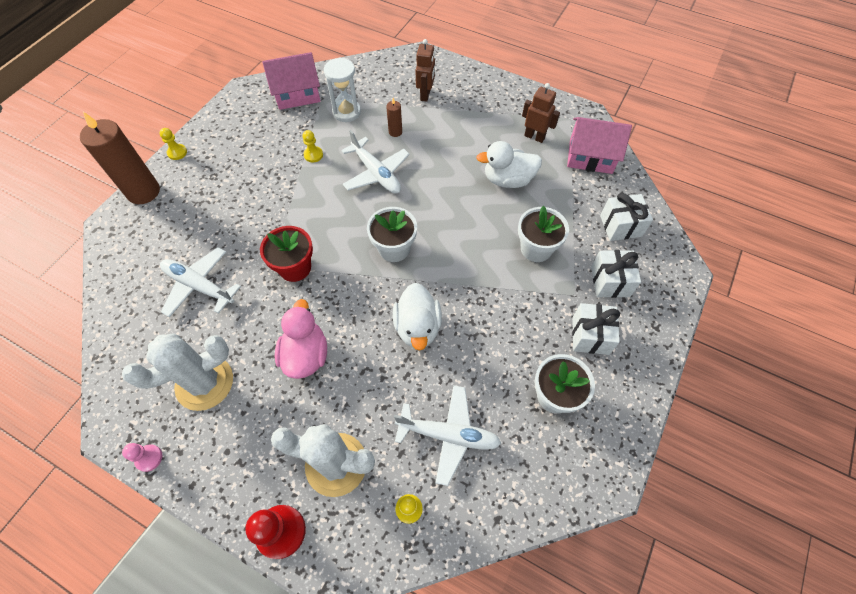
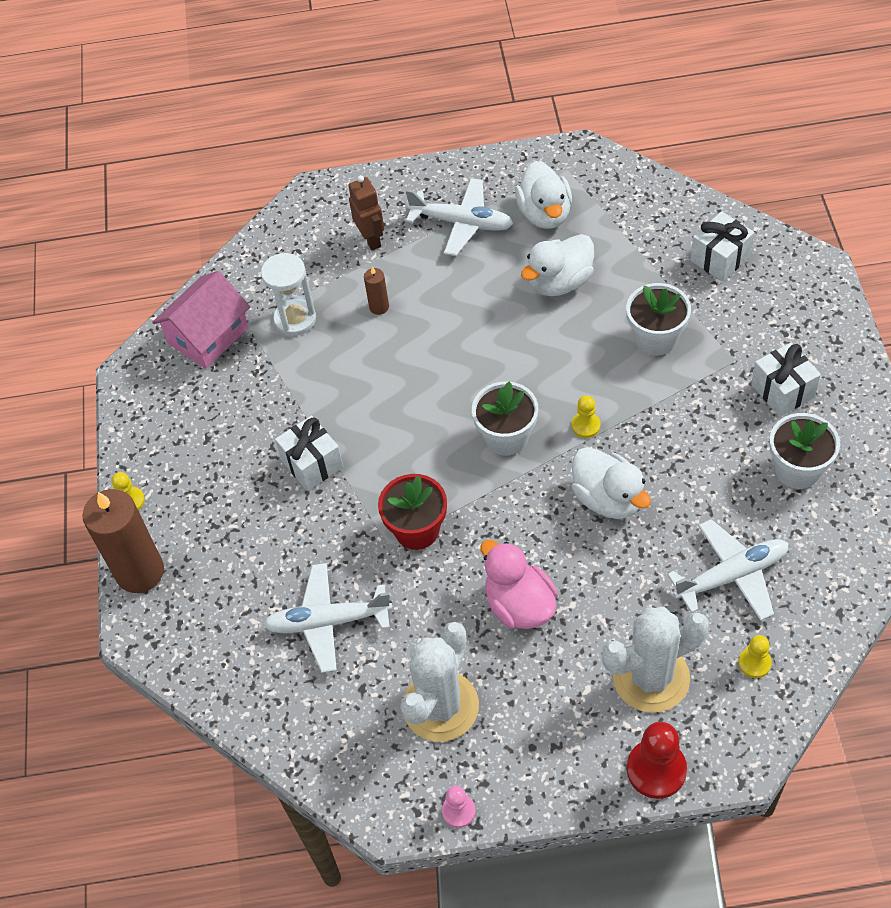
camera: 30 degrees left, 5 degrees down
(313, 155) = (307, 395): yellow pawn -> yellow pawn (585, 426)
(376, 173) = (404, 369): white plane -> white plane (462, 223)
(534, 137) = (545, 214): brown robot -> white duck
(590, 156) = (625, 199): pink house -> none
(610, 281) = (757, 324): white gift -> white gift (312, 463)

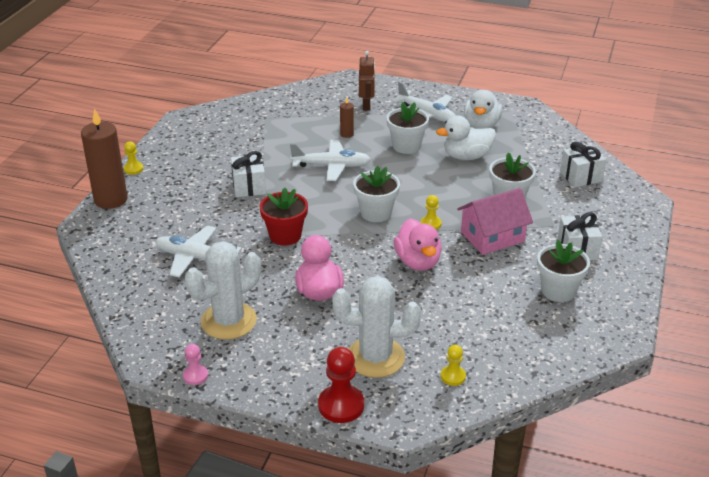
camera: 20 degrees right, 20 degrees down
(208, 335) = (239, 117): pink house -> pink house (492, 237)
(295, 319) = (293, 125): white hourglass -> none
(471, 296) = (406, 146): none -> white flower pot
(608, 499) = (418, 262): white duck -> pink duck
(732, 576) = (471, 327): white plane -> white plane (331, 166)

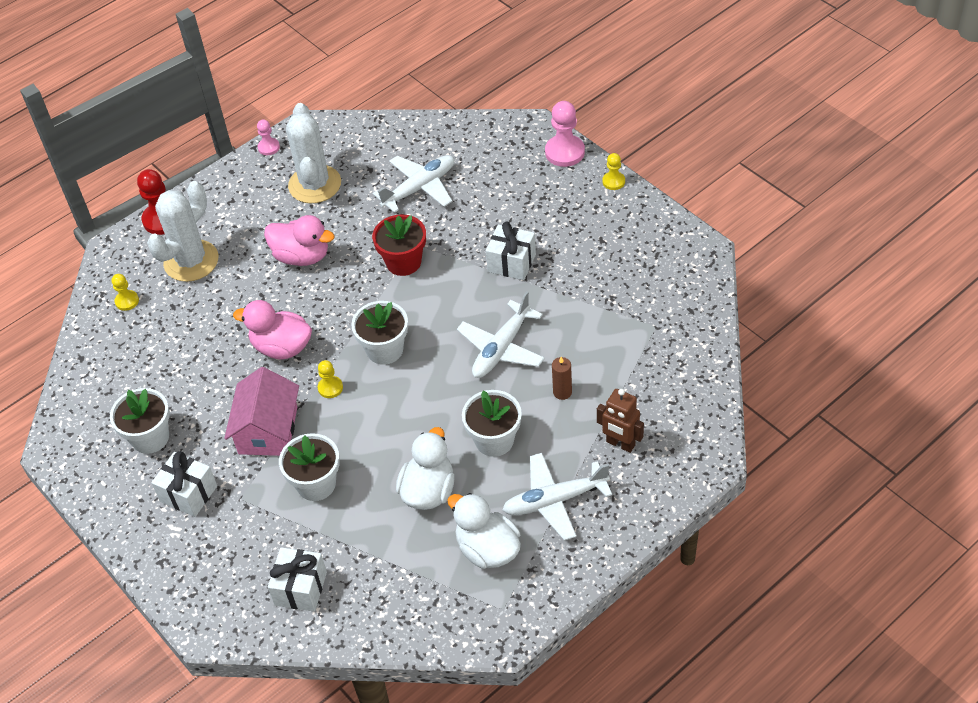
camera: 125 degrees right, 15 degrees up
(111, 199) = (564, 152): brown candle -> pink pawn

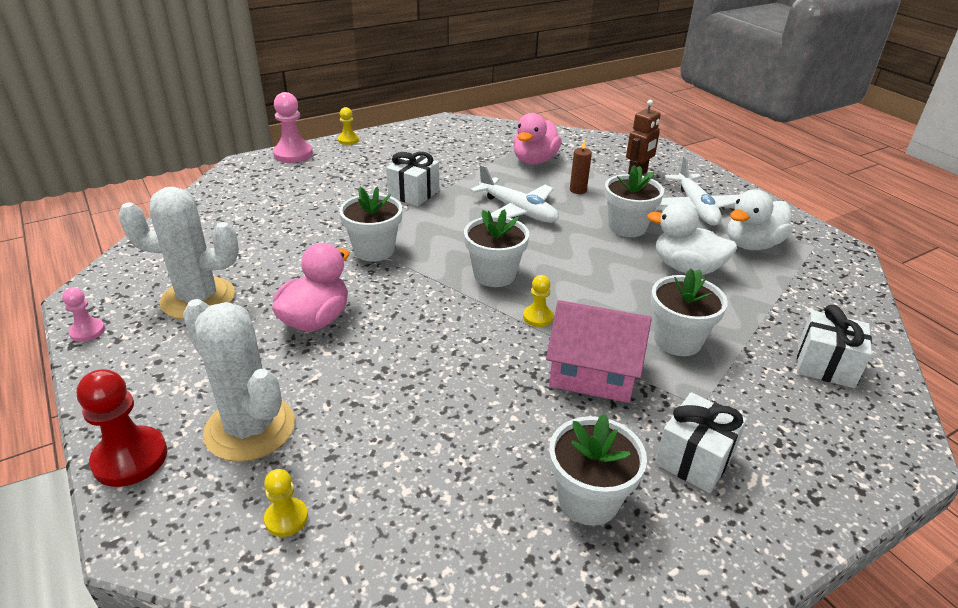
camera: 85 degrees left, 15 degrees down
(282, 347) = (461, 350): pink duck -> pink duck (534, 160)
(403, 262) = (374, 250): red flower pot -> white flower pot
(420, 188) = (271, 229): white plane -> none

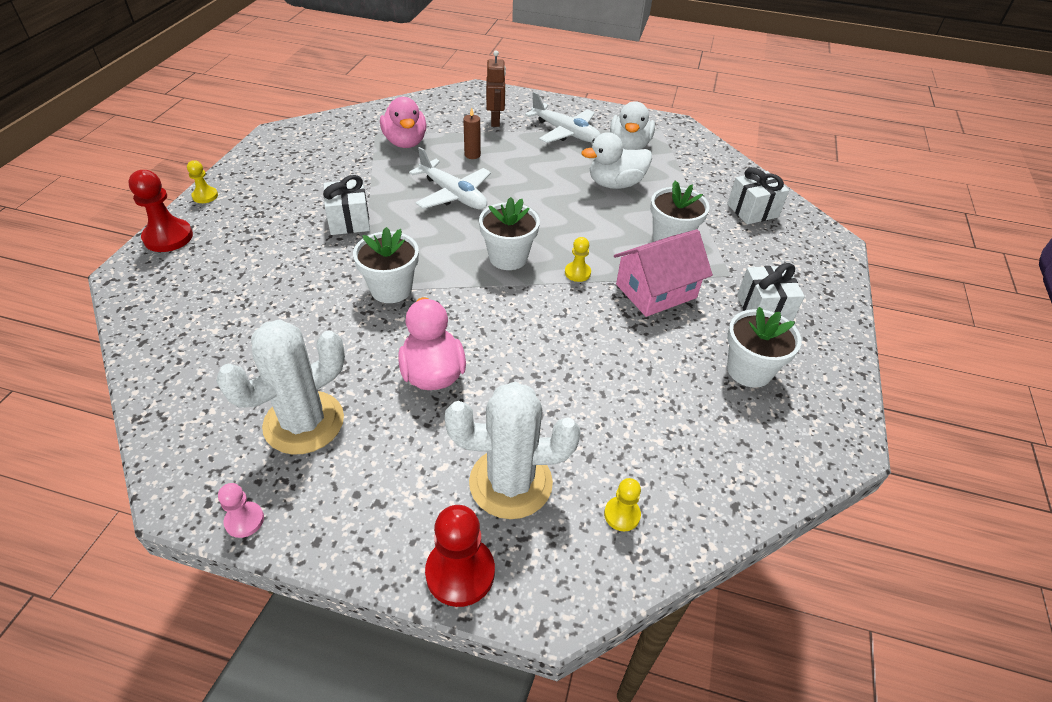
camera: 45 degrees left, 10 degrees up
(293, 154) = (168, 237): pink pawn -> red pawn
(518, 211) = (453, 195): white plane -> white plane turned 45 degrees clockwise
(627, 227) = (543, 170): white flower pot -> none

